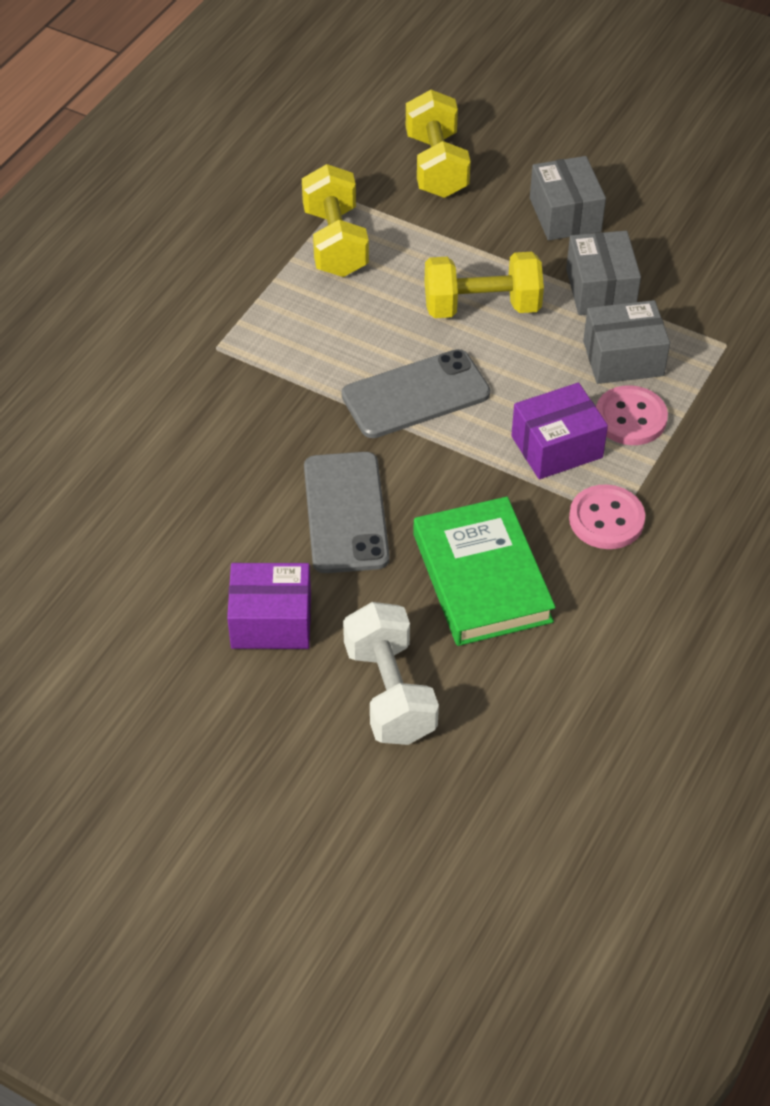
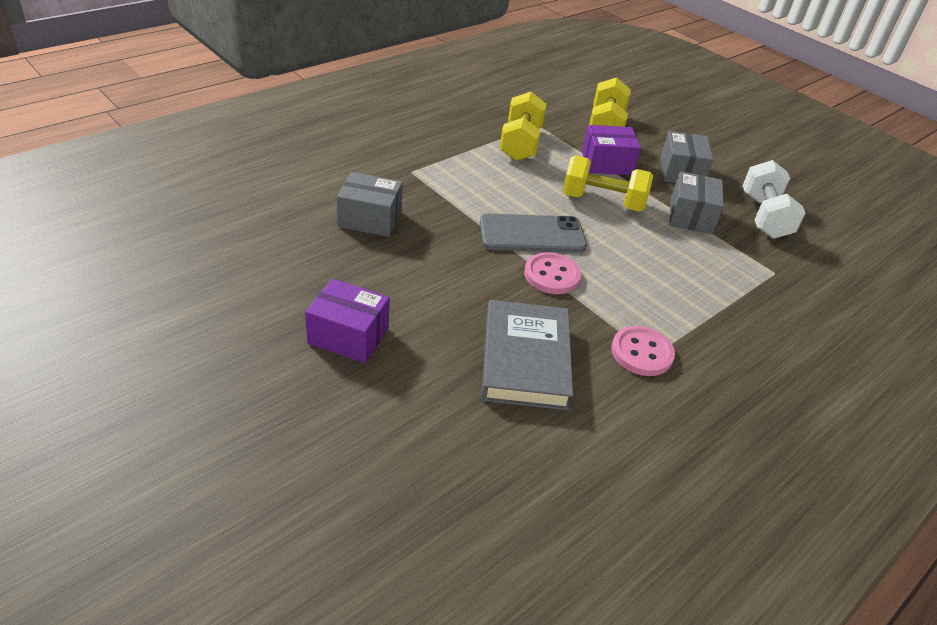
camera: 15 degrees right, 10 degrees down
(346, 513) = (444, 286): grey phone -> none
(389, 693) = (409, 416): white dumbbell -> white dumbbell (764, 217)
(482, 577) = (525, 360): green book -> grey book
(557, 447) = (621, 295): purple box -> purple box (607, 163)
(623, 358) = (693, 258): grey box -> grey box (370, 219)
(630, 418) = (685, 294): pink button -> pink button (552, 275)

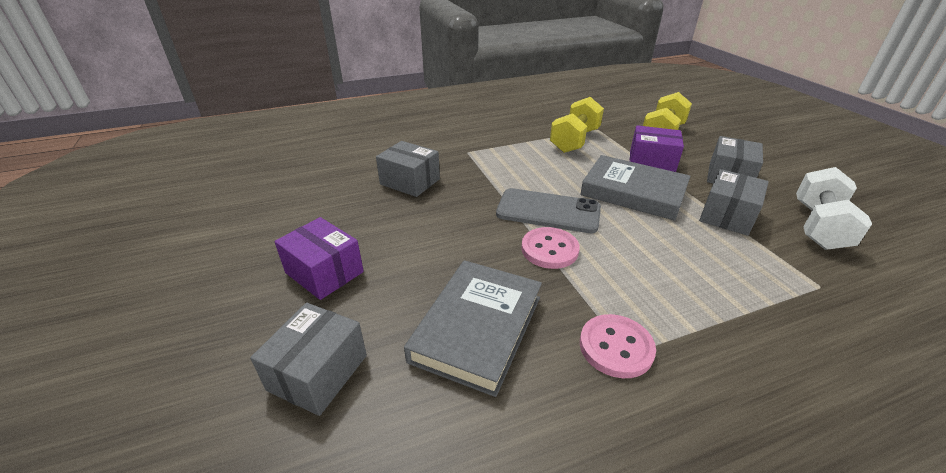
camera: 25 degrees right, 5 degrees down
(410, 425) = (318, 372): none -> grey box
(602, 202) = (633, 192): yellow dumbbell -> grey book

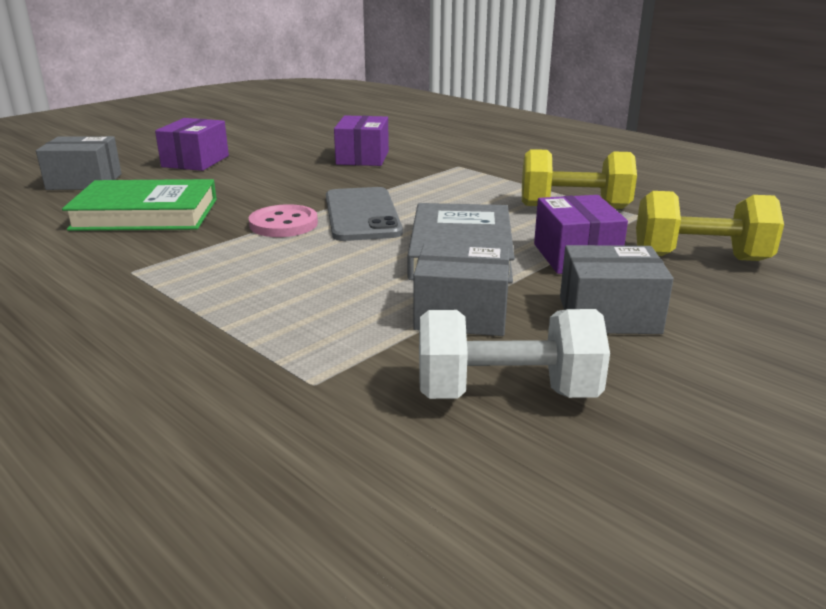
camera: 65 degrees right, 10 degrees down
(410, 181) = (362, 158): grey box -> purple box
(477, 328) = (146, 214): grey book -> green book
(616, 347) = (137, 265): pink button -> none

